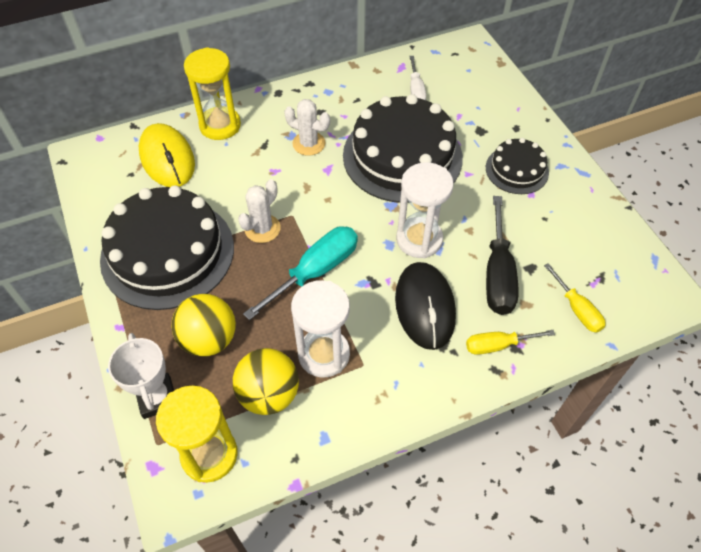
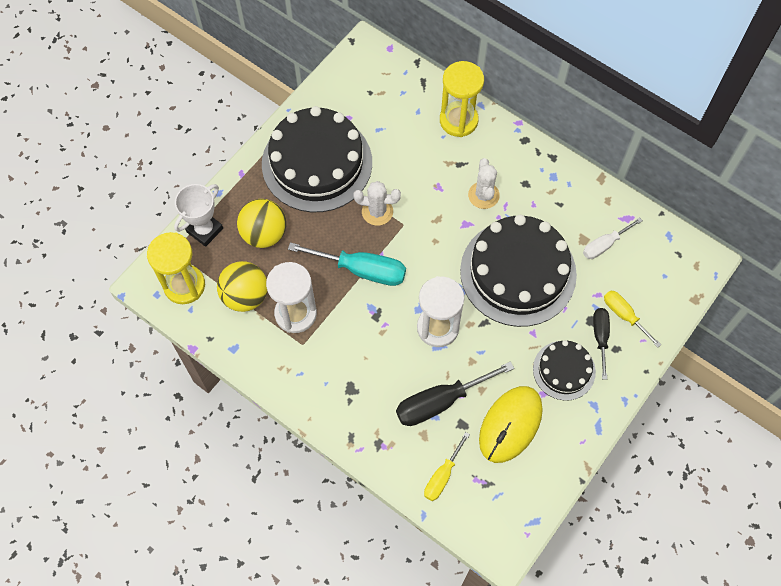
camera: 60 degrees right, 10 degrees up
(167, 158) = (400, 106): yellow mouse -> yellow mouse (510, 425)
(424, 307) = (376, 362): black mouse -> none
(497, 345) = (373, 429): yellow screwdriver -> yellow screwdriver (624, 315)
(499, 132) = (600, 337): none -> black screwdriver

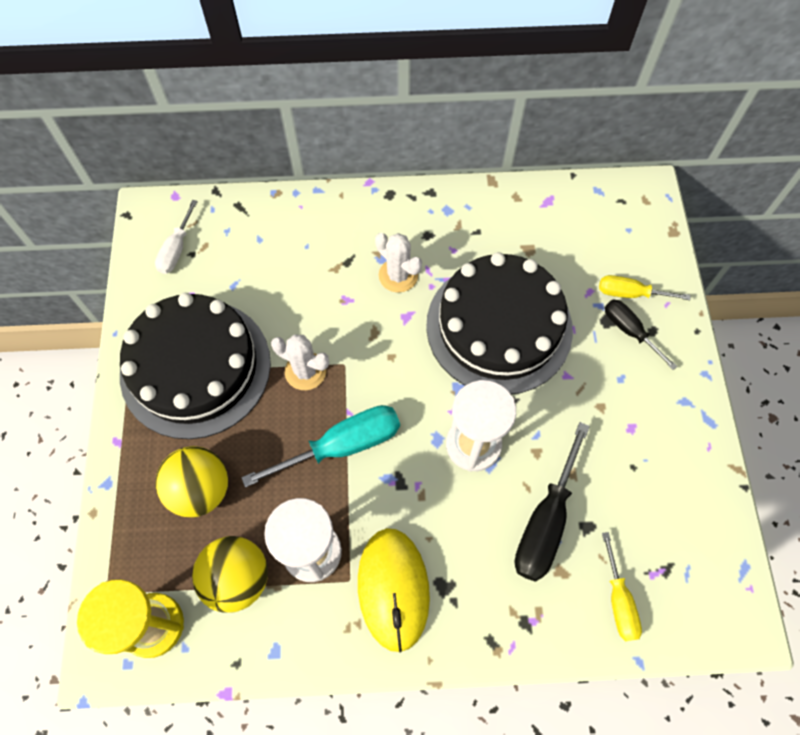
camera: 40 degrees left, 0 degrees up
(205, 230) = (125, 539): white trophy -> none
(377, 212) = (305, 371): white cactus -> white cactus turned 60 degrees clockwise
(458, 120) = (308, 220): yellow hourglass -> none
(510, 425) = (631, 487): yellow mouse -> yellow mouse (393, 588)
(564, 370) = (628, 390): black cake -> none
(604, 245) = (552, 240): white screwdriver -> white screwdriver (176, 249)

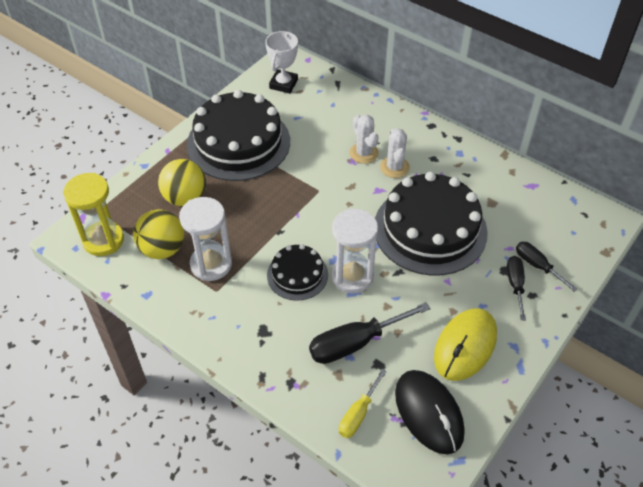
camera: 40 degrees right, 15 degrees down
(176, 249) = (283, 84): white screwdriver -> white trophy
(305, 371) = (294, 180): white cactus -> white cactus (364, 153)
(343, 446) = (278, 227): turquoise screwdriver -> none
(393, 588) = (235, 311): yellow mouse -> yellow mouse (465, 346)
(417, 488) = (297, 275): none -> black cake
(630, 293) = (537, 266): yellow screwdriver -> black screwdriver
(677, 541) = (428, 413): none -> black mouse

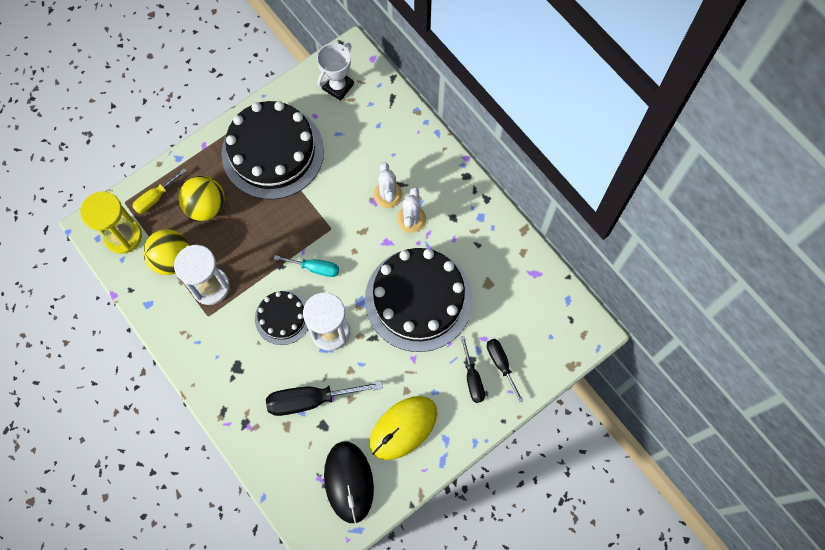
camera: 15 degrees right, 20 degrees up
(315, 226) = (315, 268): none -> turquoise screwdriver
(358, 414) = (290, 467): yellow screwdriver -> yellow screwdriver (155, 198)
(515, 285) = (472, 379): black screwdriver -> black screwdriver turned 150 degrees clockwise

